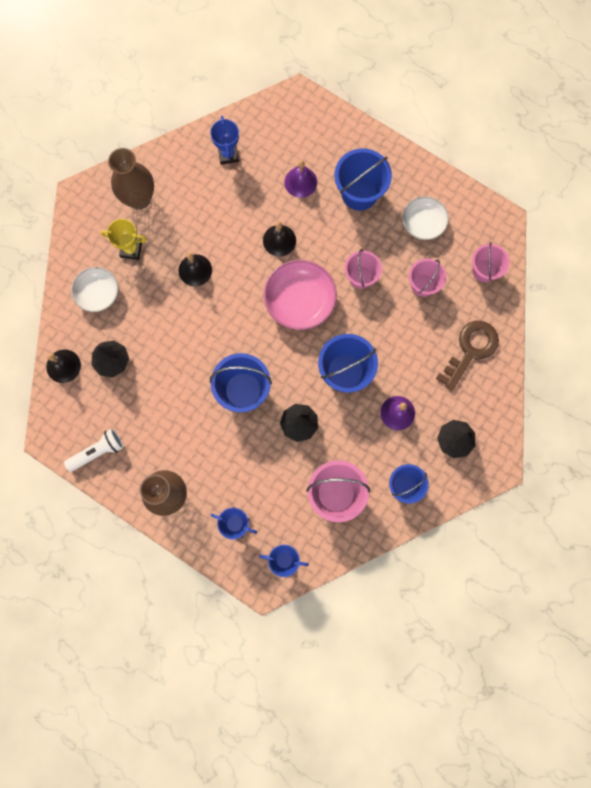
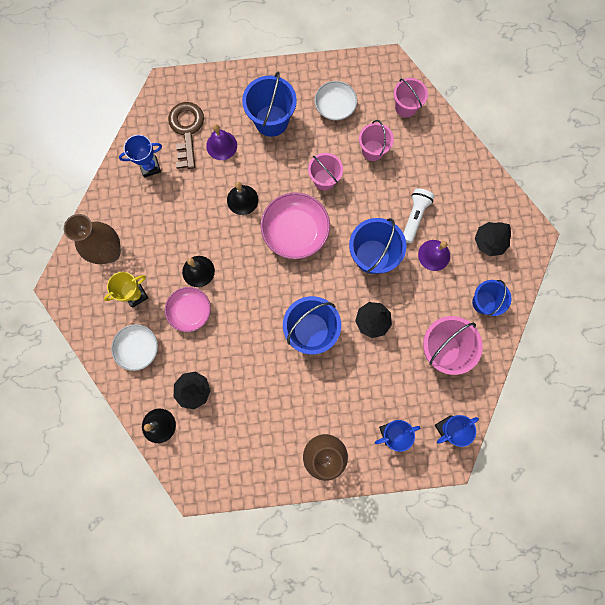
camera: 40 degrees left, 0 degrees up
(97, 451) = (241, 468): white flashlight -> white flashlight (414, 217)
(162, 297) = (190, 311): none -> pink bowl
(228, 155) = (150, 167): blue trophy -> blue trophy turned 60 degrees counterclockwise
(470, 350) = (445, 170): brown key -> brown key (186, 130)

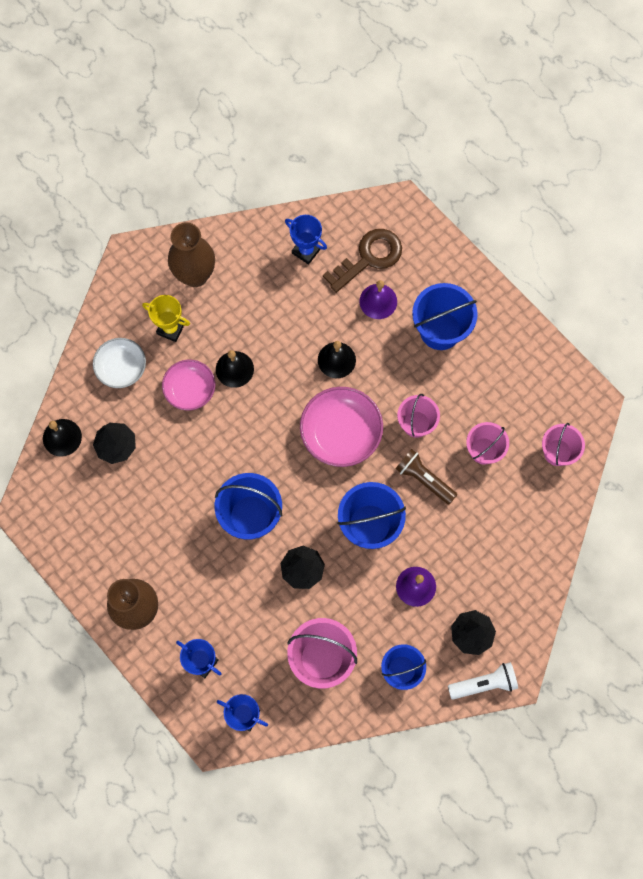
camera: 55 degrees right, 5 degrees down
(335, 107) = (503, 381): white bowl -> none
(365, 200) = (424, 479): none -> brown flashlight
(414, 217) = (442, 540): white flashlight -> white flashlight (484, 683)

